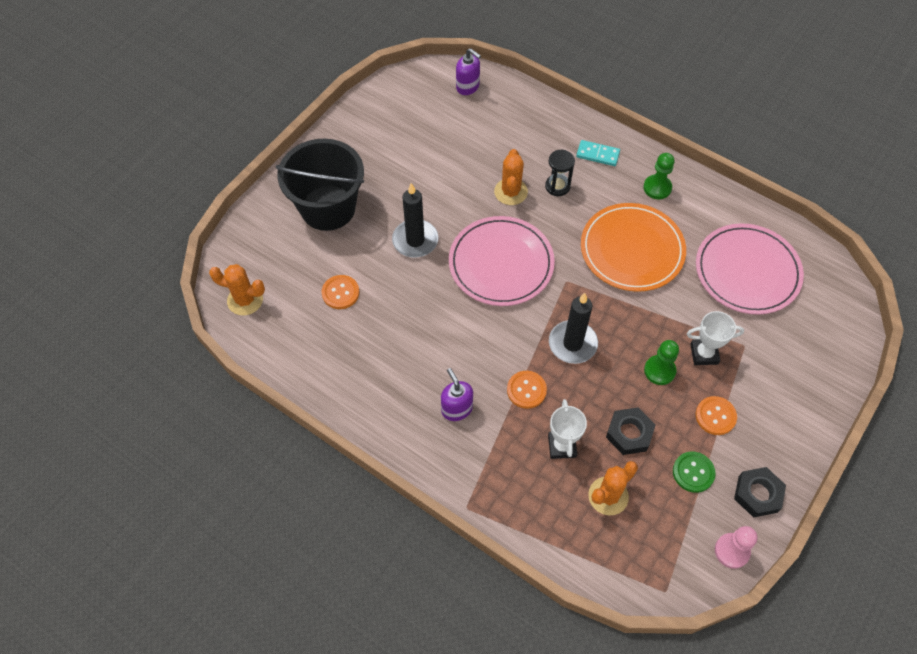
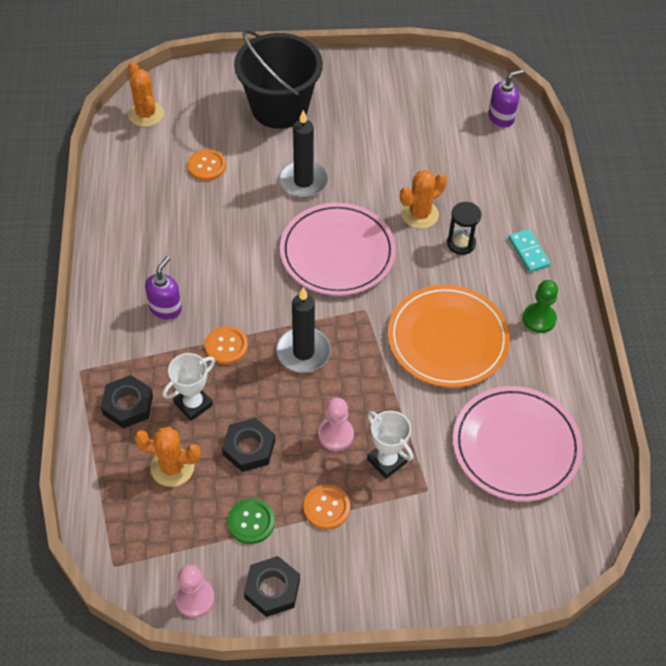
camera: 50 degrees right, 5 degrees down
(468, 87) = (501, 118): purple soap dispenser -> purple soap dispenser turned 120 degrees counterclockwise
(527, 492) = (128, 405): none -> black nut
(659, 370) = (335, 435): green pawn -> pink pawn

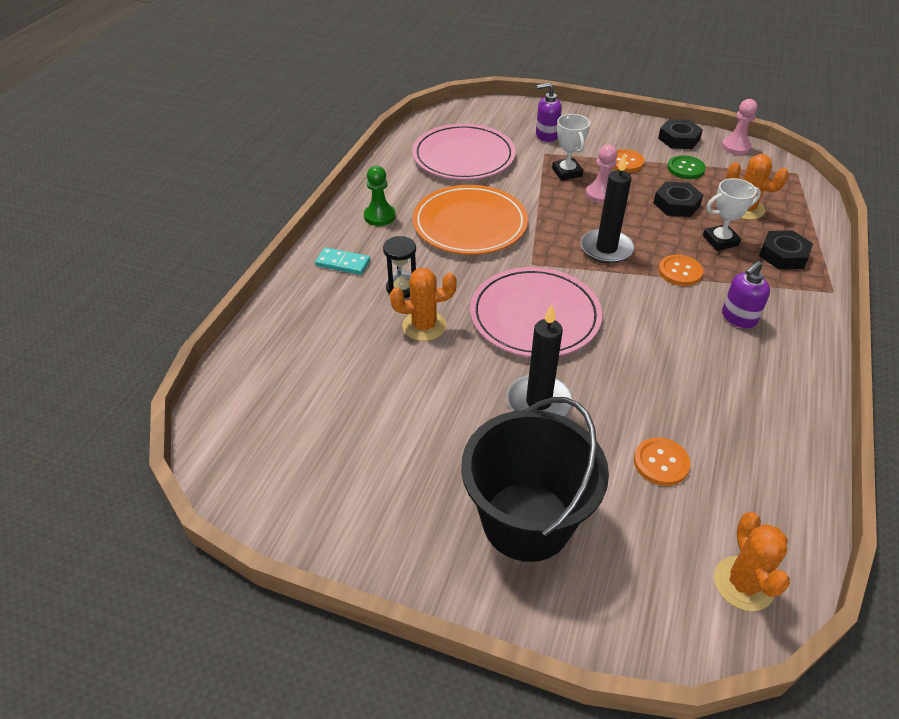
camera: 155 degrees left, 10 degrees down
(501, 118) = (242, 403): purple soap dispenser -> purple soap dispenser (546, 135)
(528, 252) = (343, 263): turquoise domino -> turquoise domino turned 75 degrees counterclockwise

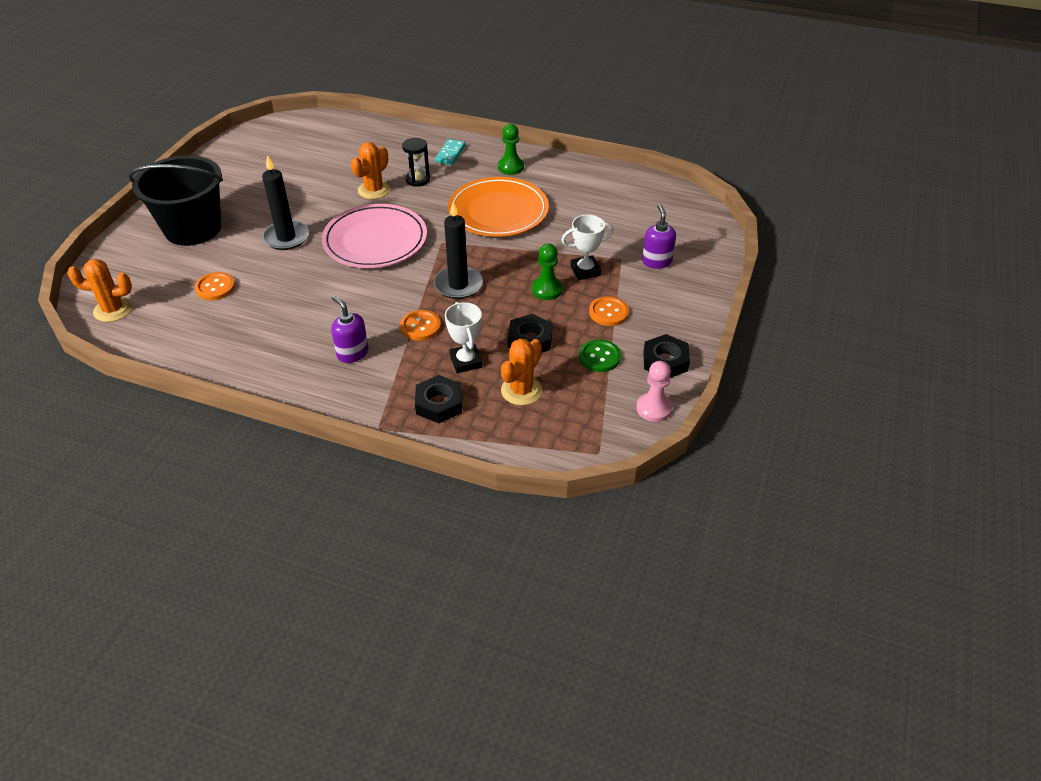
camera: 90 degrees right, 0 degrees up
(424, 326) = (374, 190): orange cactus -> orange cactus turned 45 degrees clockwise
(463, 157) = (608, 209): pink plate -> none
(600, 194) = (547, 290): pink pawn -> green pawn

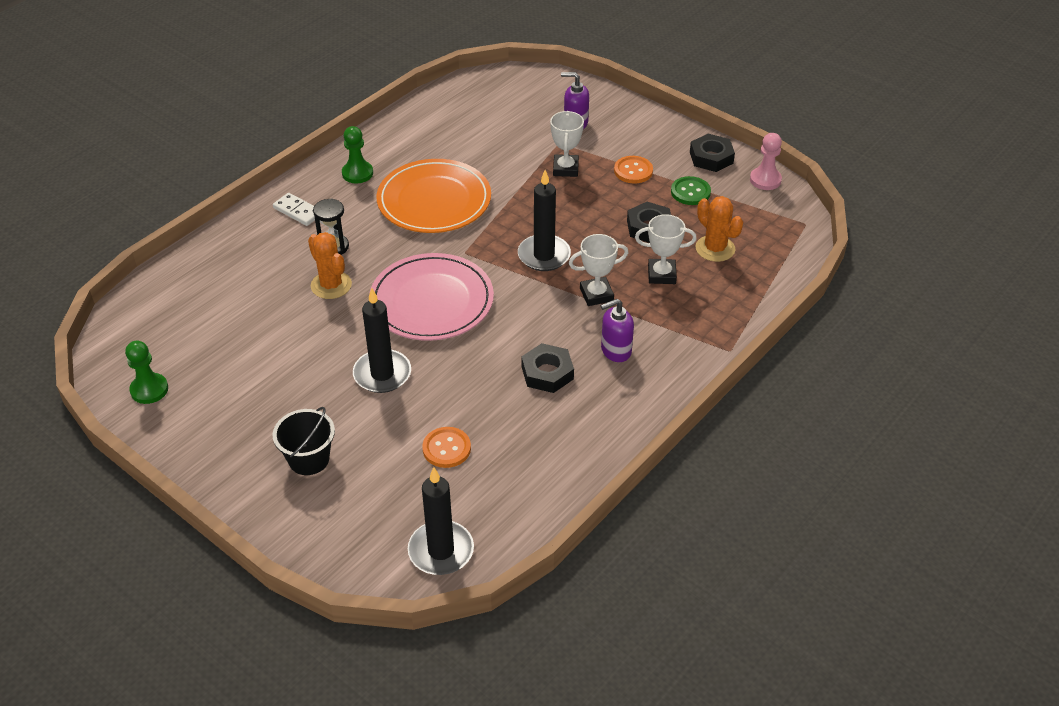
camera: 70 degrees left, 0 degrees up
(113, 310) = (441, 551): orange cactus -> black candle
(193, 228) = (309, 459): black bucket -> black bucket, size x0.54
(420, 326) = (596, 294): orange button -> white trophy
(439, 403) = (712, 304): black nut -> black nut (547, 373)
(450, 154) = (298, 211): turquoise domino -> white domino
(547, 290) = (581, 199): green pawn -> green pawn (149, 390)

